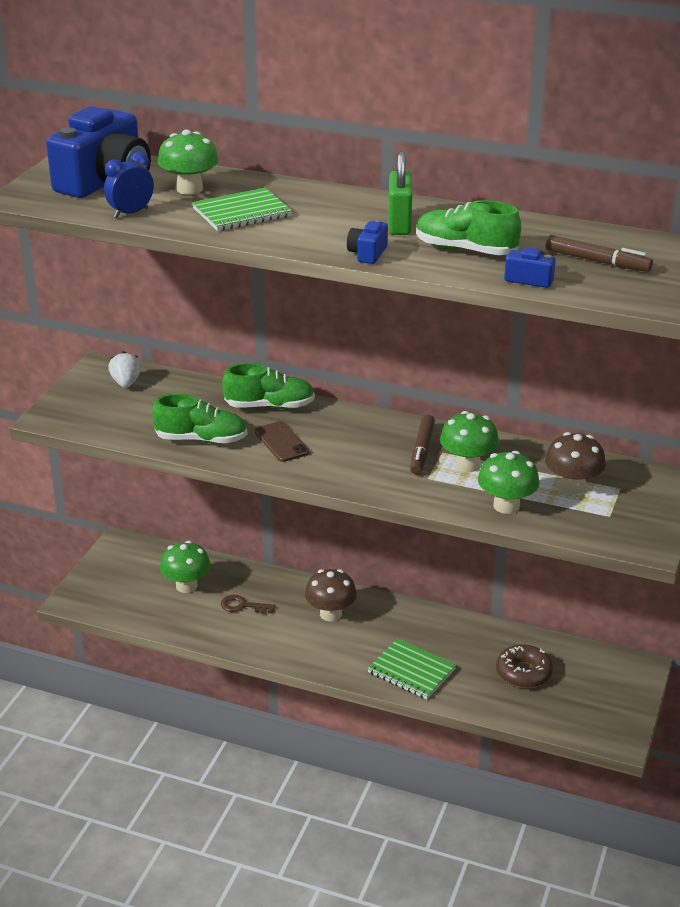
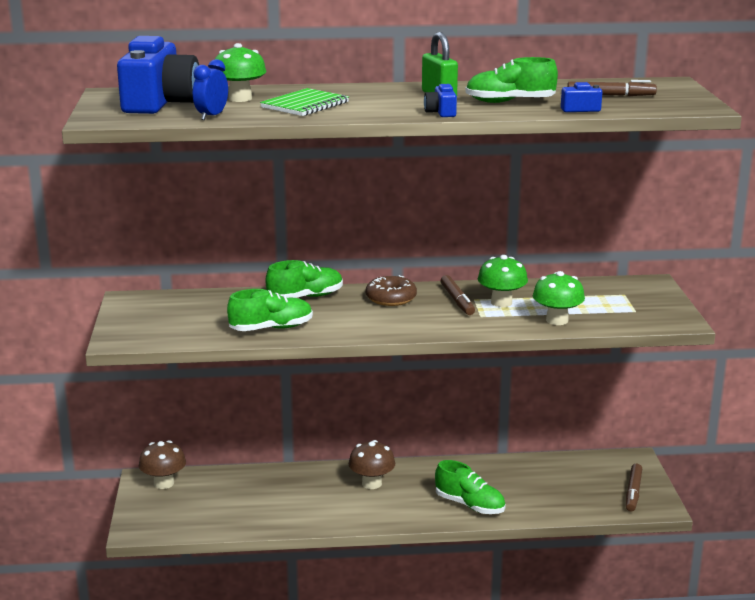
camera: 25 degrees left, 10 degrees down
(126, 383) = (163, 305): white strawberry -> none
(186, 586) = (231, 494): green mushroom -> none
(243, 606) = (293, 496): brown key -> none
(281, 442) = (340, 317): brown phone -> none
(411, 671) = (469, 505): green notebook -> green shoe
(523, 673) = (555, 484): brown donut -> brown donut (391, 298)
(572, 486) = (591, 300): brown mushroom -> brown mushroom (164, 483)
(603, 710) = (633, 492): none -> brown marker

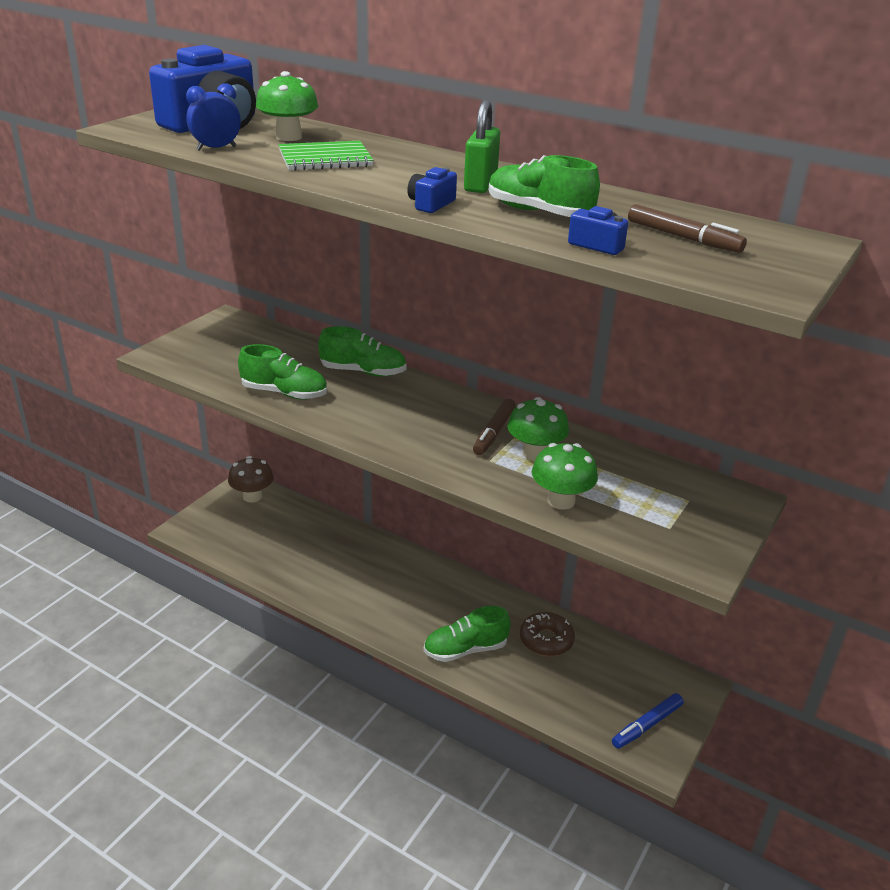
camera: 35 degrees right, 10 degrees up
(371, 483) = (407, 580): brown mushroom -> none
(391, 298) = (436, 403): brown donut -> brown donut (546, 640)
(469, 505) = (465, 649): green shoe -> green shoe turned 90 degrees clockwise
(633, 492) = (647, 725): brown marker -> blue marker

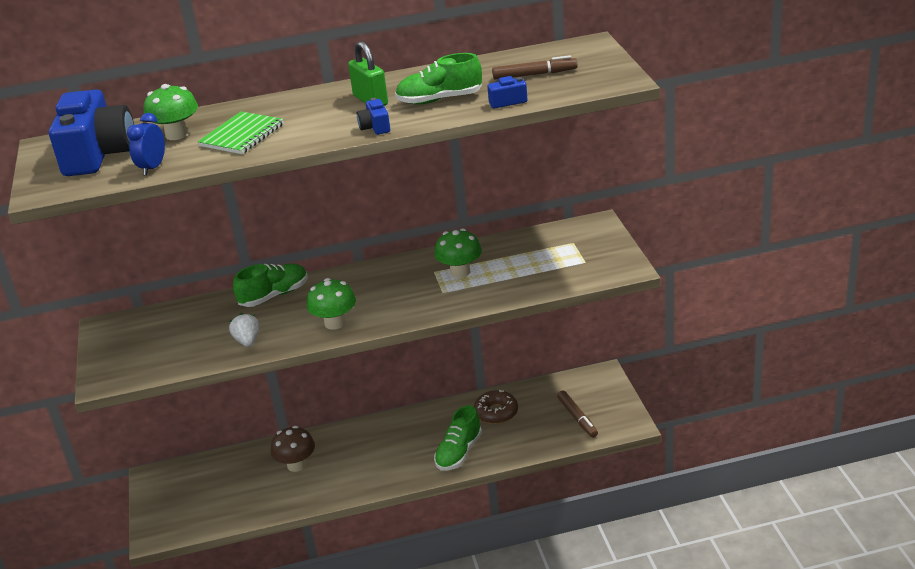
camera: 40 degrees left, 0 degrees up
(252, 496) = (171, 478): brown mushroom -> brown mushroom (296, 465)
(284, 393) = (247, 341): green shoe -> white strawberry
(494, 432) = (418, 276): brown marker -> brown marker (577, 418)
(561, 501) = (514, 286): green mushroom -> green mushroom (335, 323)
(647, 725) = (605, 412): blue marker -> none

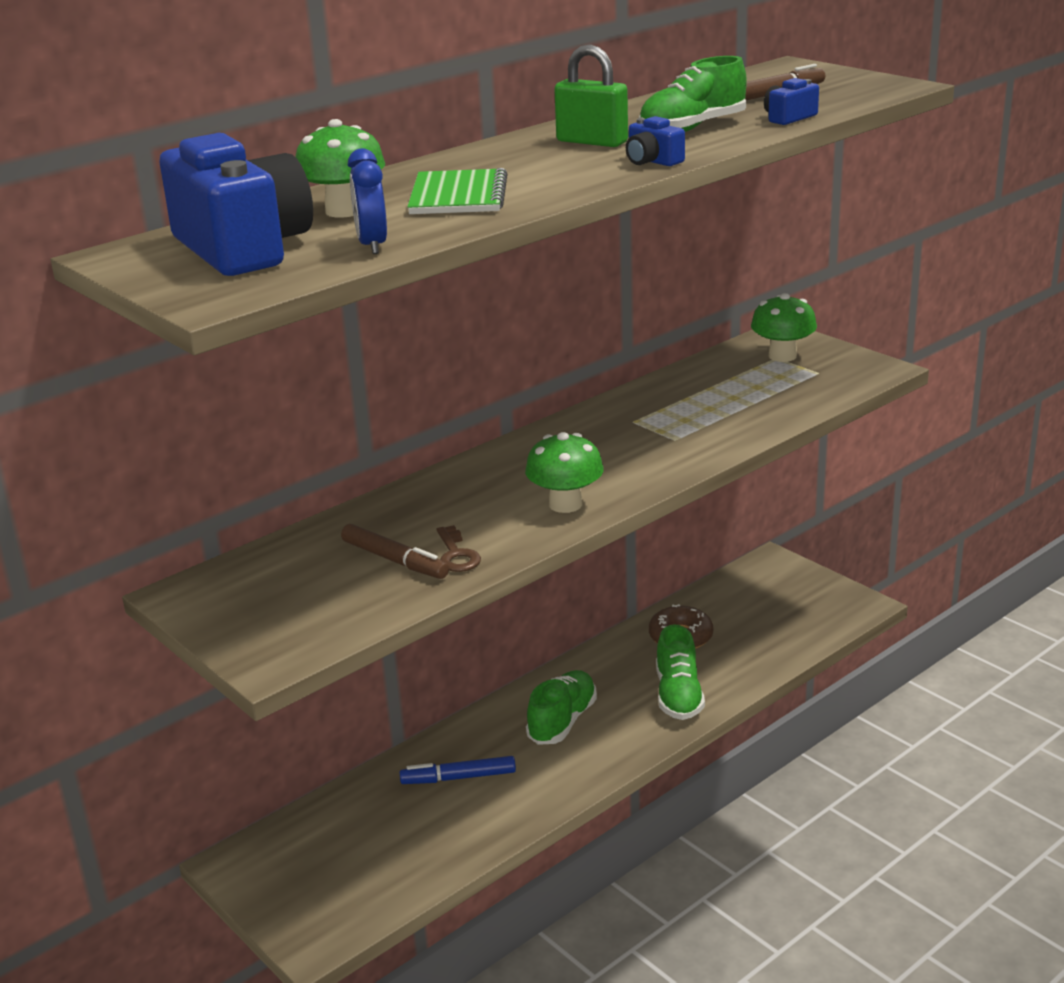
camera: 30 degrees left, 5 degrees down
(247, 341) = (457, 554): white strawberry -> brown key
(274, 295) = (429, 495): green shoe -> green shoe (562, 721)
(296, 465) = (458, 778): brown mushroom -> blue marker
(460, 272) = (669, 414): green mushroom -> green mushroom (782, 356)
(577, 418) = (790, 615): brown marker -> brown marker (395, 560)

